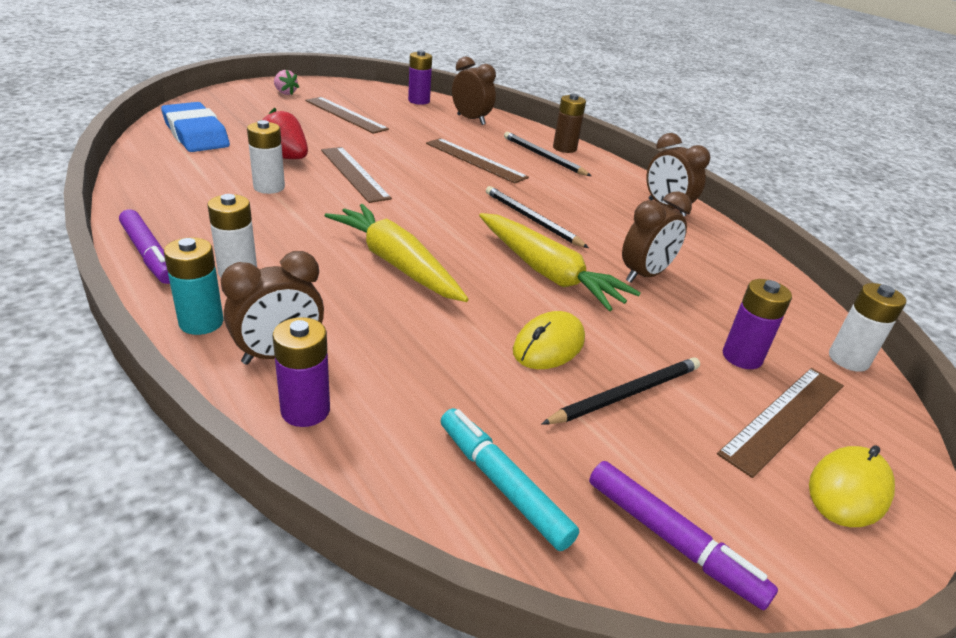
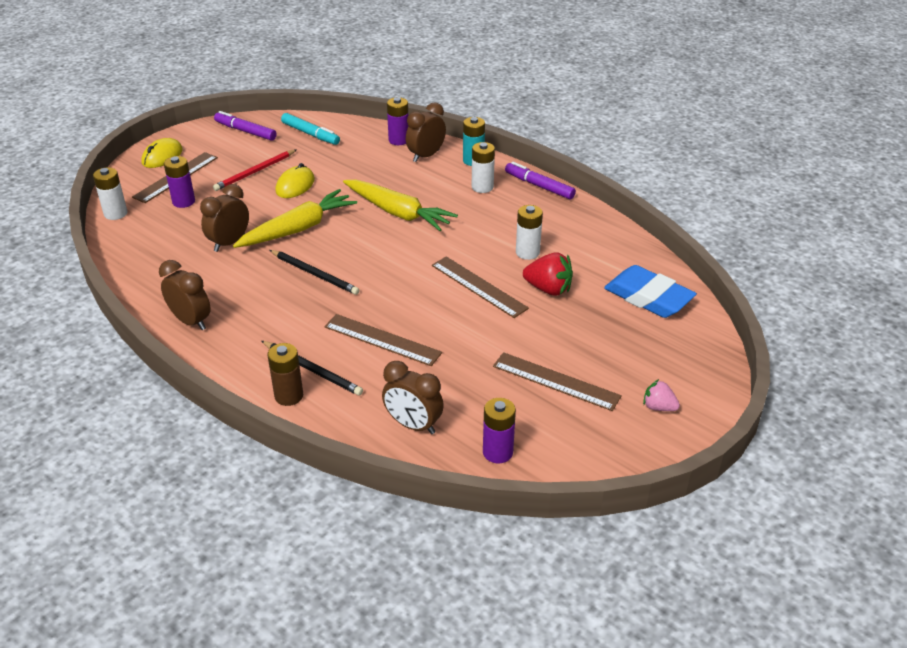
camera: 170 degrees right, 5 degrees up
(548, 273) = (298, 229): yellow carrot -> yellow carrot turned 105 degrees clockwise
(626, 394) = (255, 172): black pencil -> red pencil

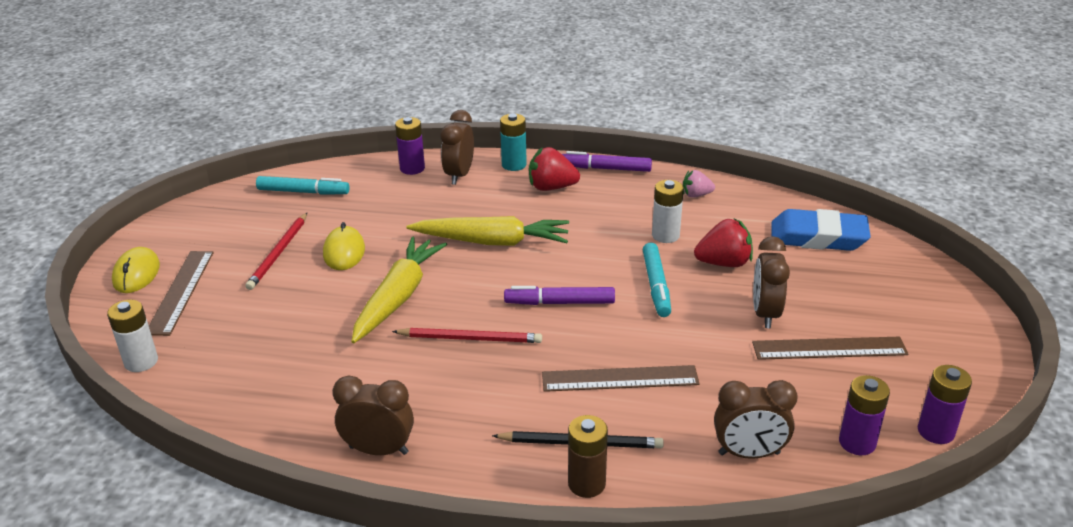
camera: 30 degrees left, 5 degrees down
(183, 202) = (221, 316): purple battery -> purple battery (935, 431)
(229, 243) = (331, 342): brown clock -> brown clock (765, 314)
(245, 131) = (218, 212): purple marker -> purple marker (559, 303)
(315, 274) = (470, 338): black pencil -> red pencil
(479, 286) = (656, 286): brown ruler -> turquoise marker
(482, 187) = (551, 187): white battery -> red strawberry
(658, 407) = (940, 334): pink strawberry -> pink strawberry (696, 195)

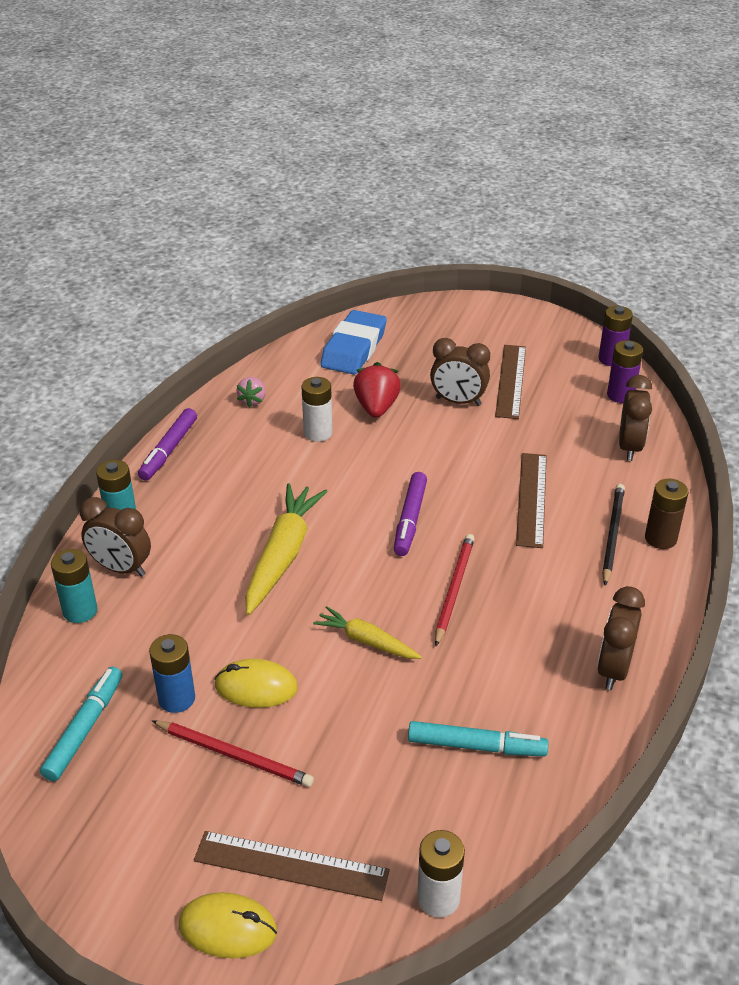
camera: 80 degrees left, 5 degrees up
(331, 221) = (176, 699): none -> blue battery
(398, 297) = (366, 641): yellow carrot -> yellow carrot, size x0.57
(412, 168) = (80, 611): purple battery -> turquoise battery
(551, 187) = (189, 496): red strawberry -> none
(656, 286) = (399, 454): turquoise marker -> turquoise marker (476, 746)

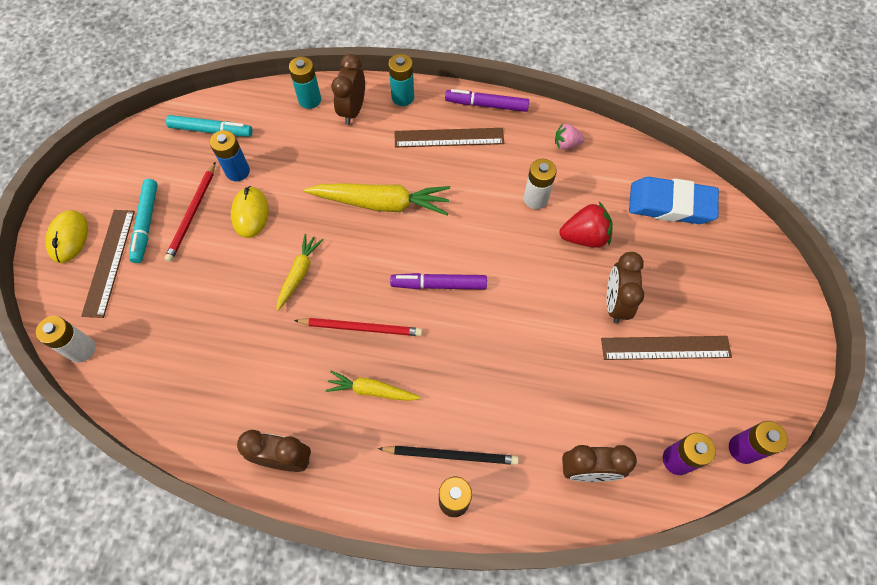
camera: 80 degrees right, 25 degrees up
(476, 746) = (203, 360): turquoise marker -> turquoise marker (146, 224)
(531, 499) = (486, 380): brown ruler -> brown ruler (449, 137)
(534, 588) = (371, 390): none -> yellow carrot

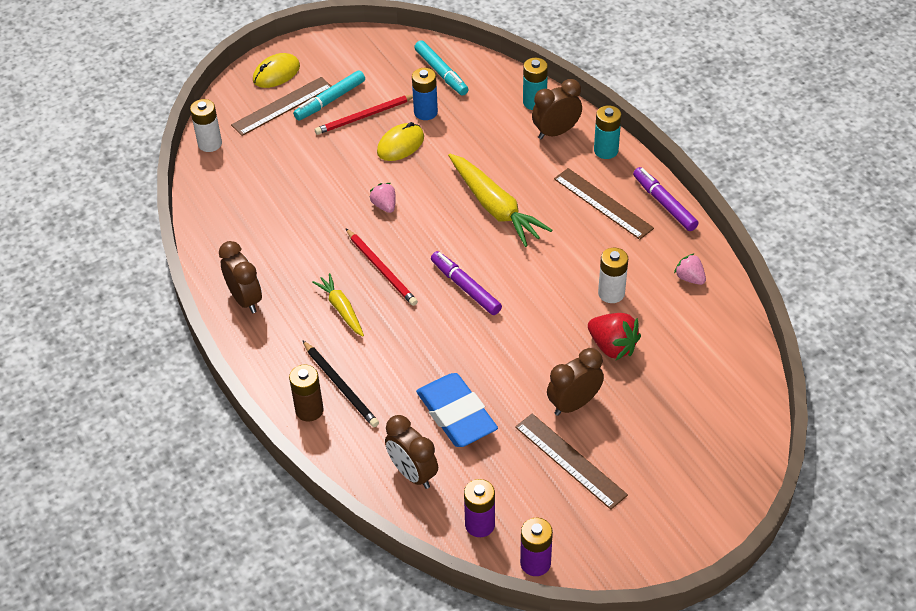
camera: 50 degrees right, 15 degrees down
(299, 274) = (384, 206): yellow carrot -> pink strawberry
(670, 204) = (714, 383): blue eraser -> blue eraser (456, 415)

